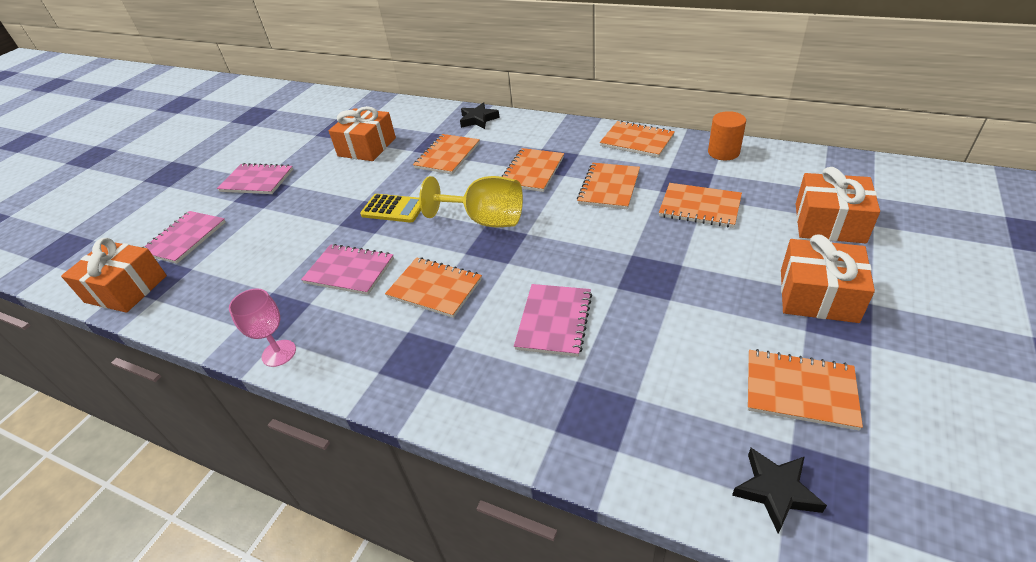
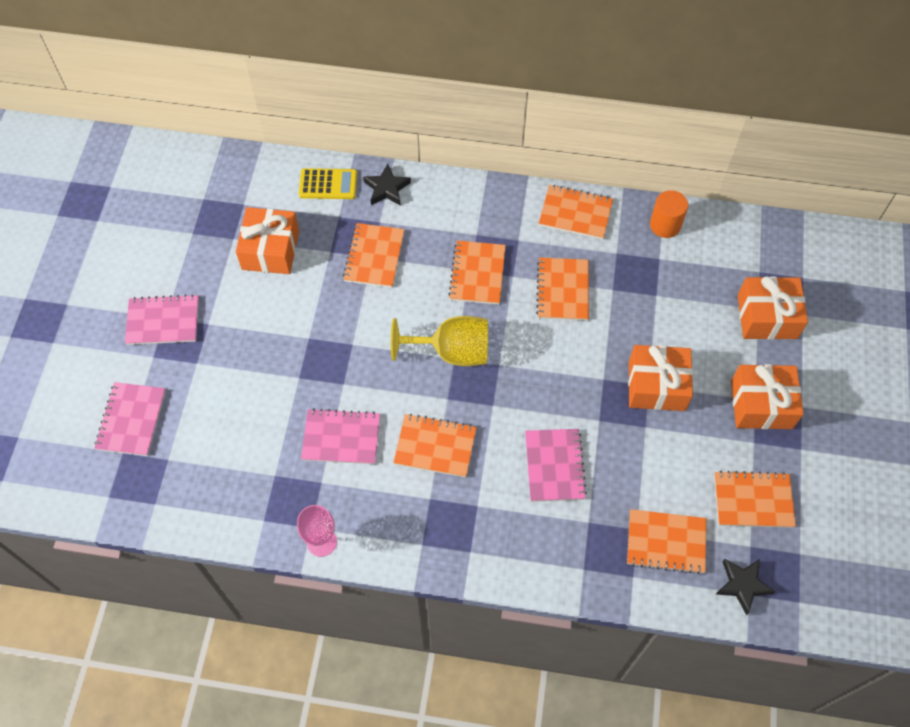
camera: 20 degrees left, 20 degrees up
(126, 289) = (112, 496): orange gift -> orange gift (656, 386)
(393, 209) = (348, 347): yellow calculator -> yellow calculator (328, 184)
(699, 207) = (653, 309): orange notebook -> orange notebook (666, 542)

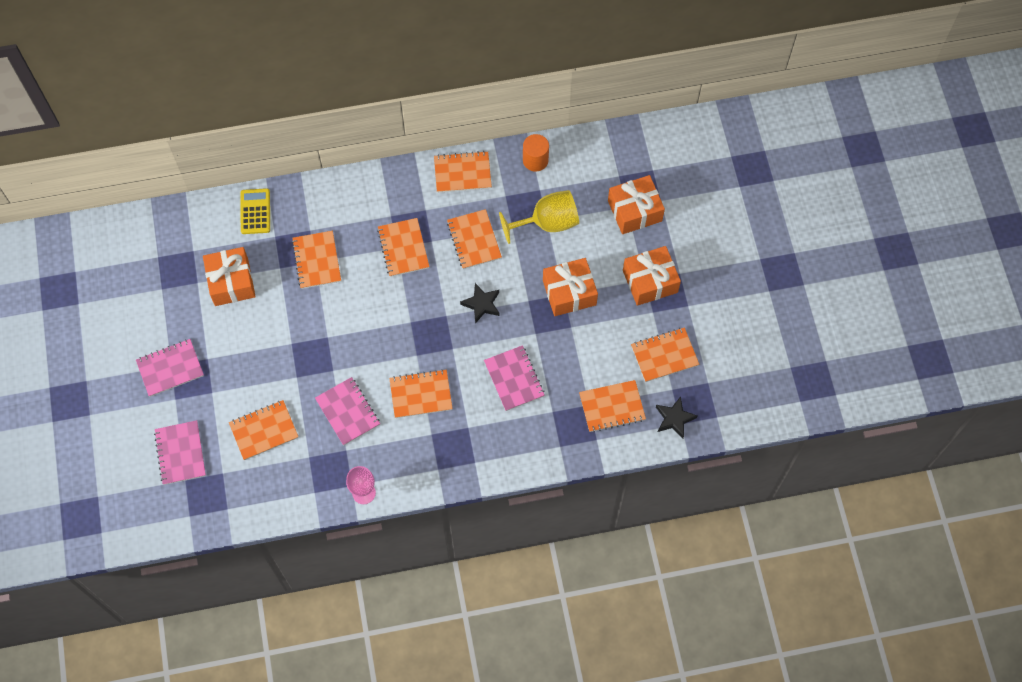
camera: 20 degrees left, 5 degrees up
(236, 426) = (264, 430): none -> orange notebook
(328, 184) = (255, 211): yellow calculator -> yellow calculator turned 75 degrees counterclockwise
(341, 438) = (348, 412): pink notebook -> pink notebook turned 75 degrees clockwise
(386, 188) = (304, 200): black star -> black star (481, 304)
(452, 351) = (406, 317): yellow goblet -> yellow goblet (547, 223)

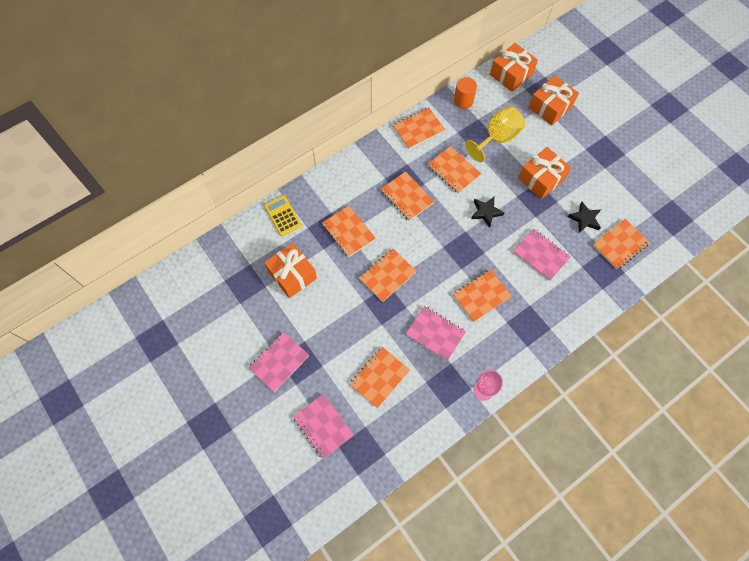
camera: 25 degrees left, 0 degrees up
(650, 281) = (590, 148): orange gift -> orange gift (511, 74)
(664, 355) = (632, 194): orange notebook -> orange notebook (387, 275)
(674, 419) = (667, 234): black star -> black star (584, 219)

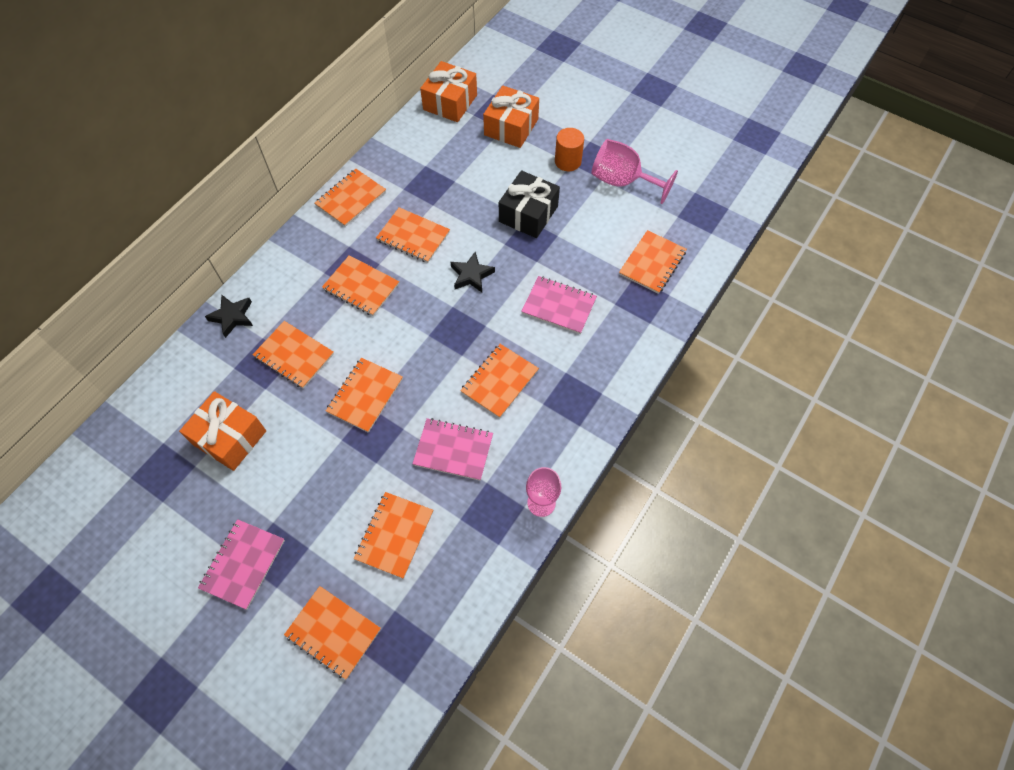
camera: 20 degrees left, 5 degrees down
(282, 216) = (194, 363): yellow calculator -> none
(323, 426) = (333, 632): pink notebook -> orange notebook
(463, 101) = (399, 149): orange cylinder -> orange cylinder (568, 161)
(497, 138) = (457, 182): yellow goblet -> none
(541, 179) = (528, 214): orange gift -> black gift
(584, 219) = (598, 246): black star -> black star (232, 317)
(619, 175) = (622, 181): none -> pink goblet

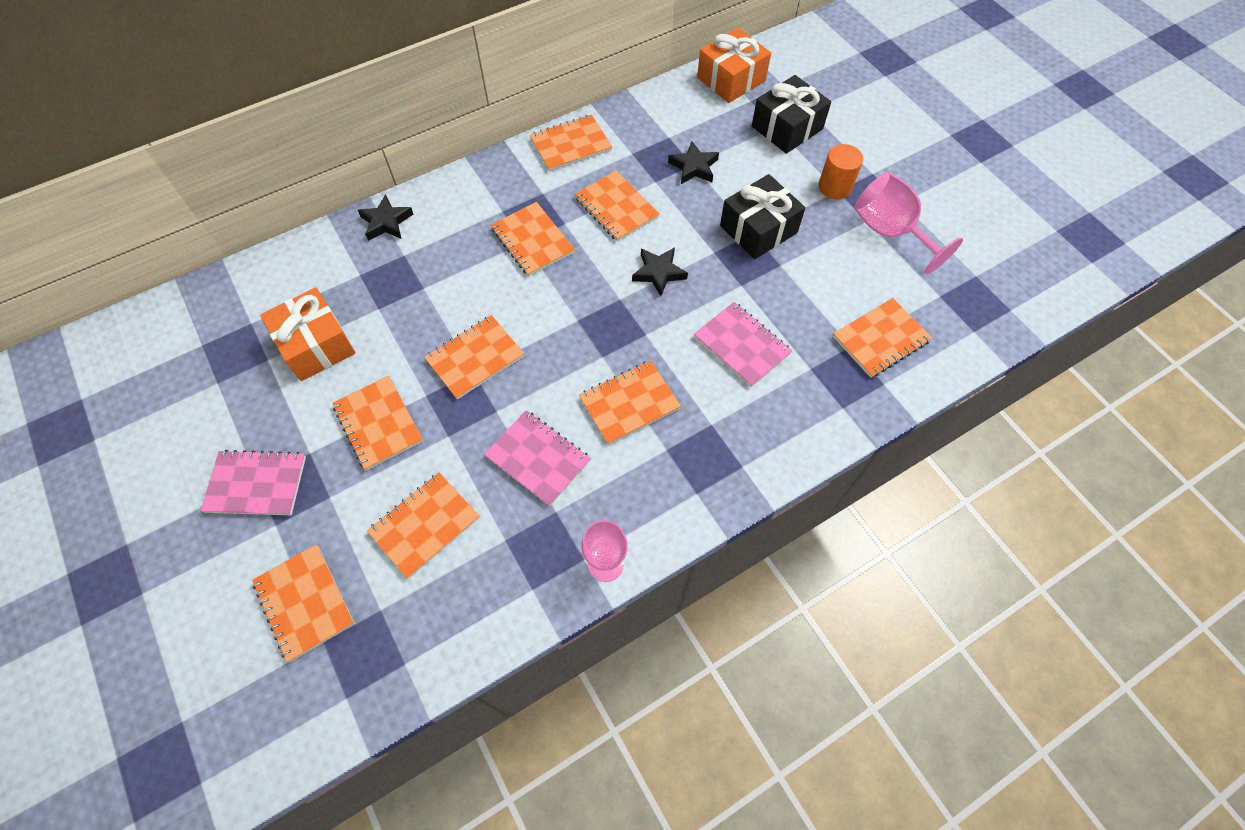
camera: 25 degrees right, 0 degrees up
(243, 564) = (256, 484): pink notebook -> pink notebook turned 45 degrees clockwise
(294, 355) = (425, 286): orange notebook -> orange notebook (378, 423)
(456, 183) = (694, 167): none -> black star
(511, 127) = (787, 128): orange gift -> black gift

